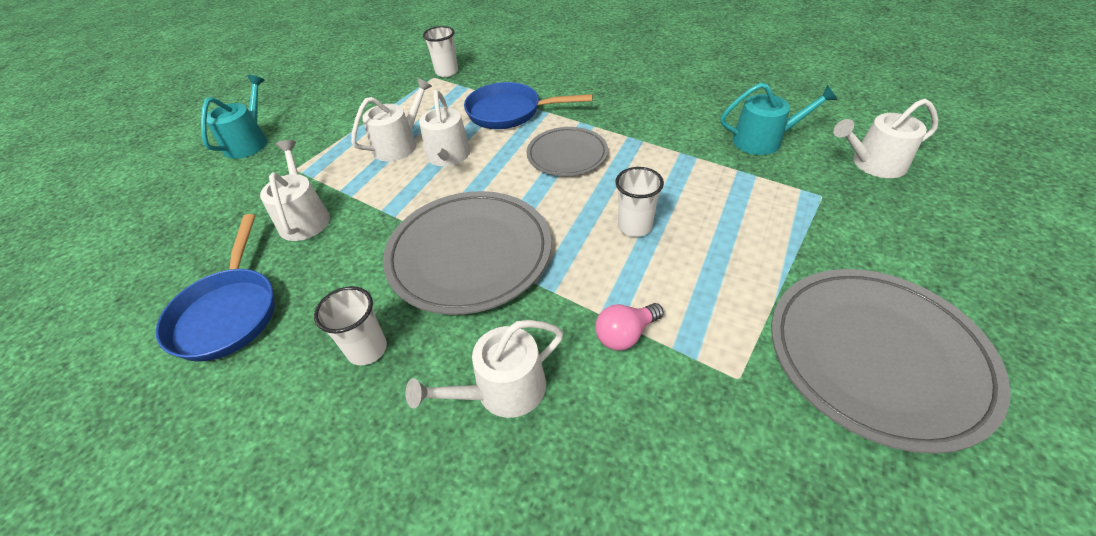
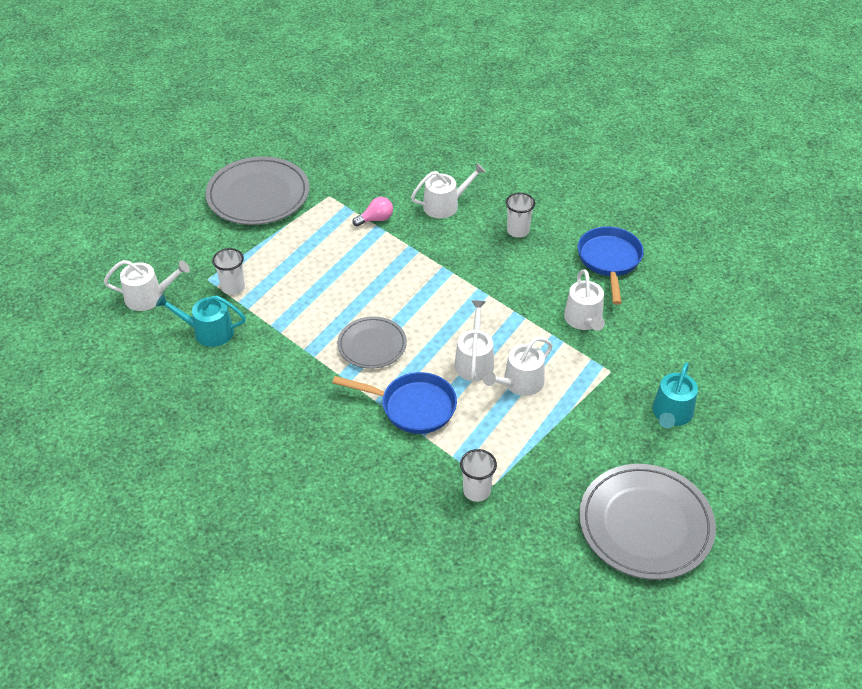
camera: 175 degrees left, 0 degrees up
(469, 254) = (459, 274): grey plate -> grey plate (645, 524)
(635, 226) = (344, 276): white cup -> white cup (233, 287)

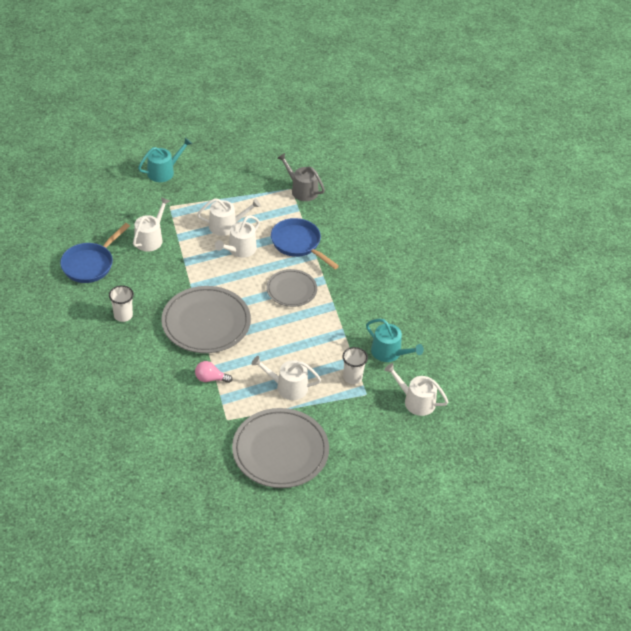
camera: 150 degrees left, 0 degrees up
(445, 205) = (150, 363): white watering can -> white watering can (288, 387)
(476, 491) = (302, 190): white cup -> grey watering can
(645, 524) = (234, 139): grey plate -> grey plate (206, 323)

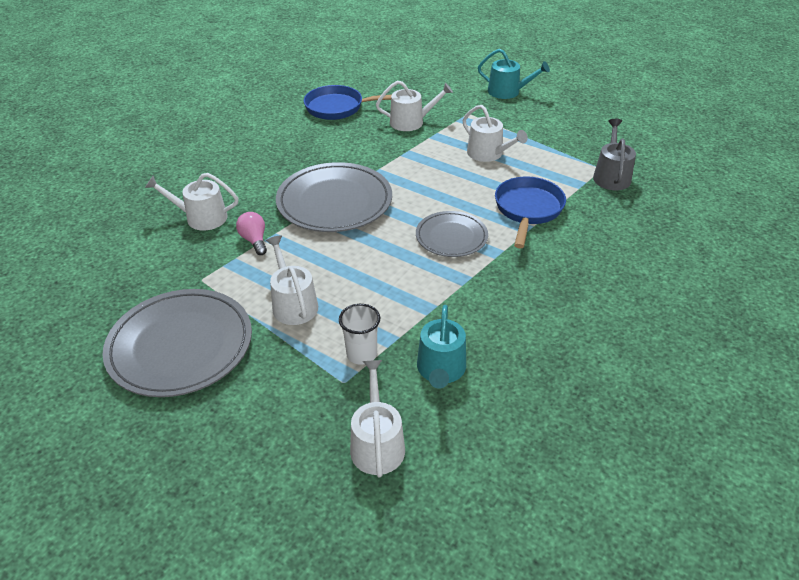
camera: 60 degrees right, 5 degrees down
(123, 315) = (291, 151): white cup -> none
(239, 249) = (465, 176): white watering can -> white watering can (201, 217)

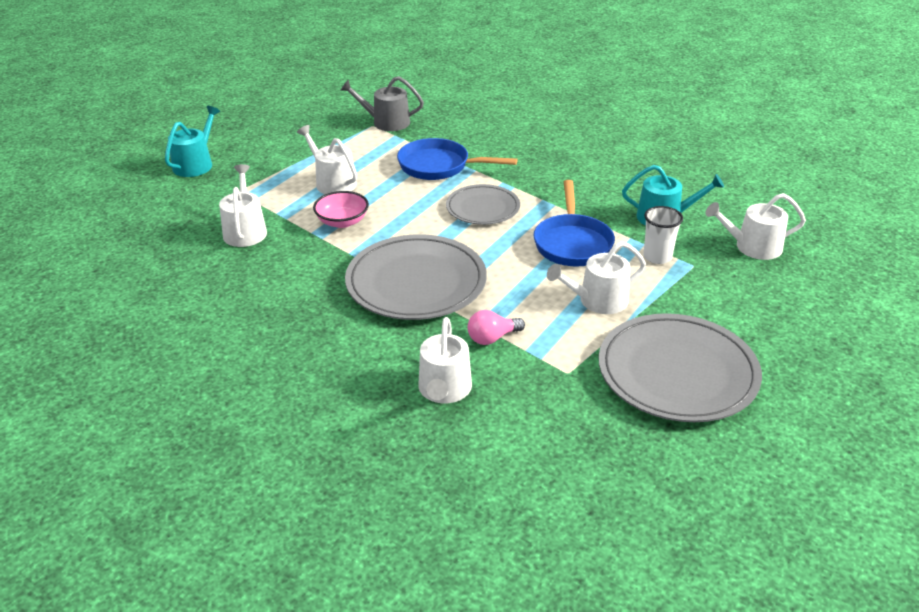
camera: 90 degrees left, 5 degrees down
(338, 108) = (184, 289): blue pan -> blue pan (572, 243)
(425, 162) = (342, 221): none -> pink bowl
(488, 154) = (332, 182): white watering can -> white watering can turned 90 degrees counterclockwise

